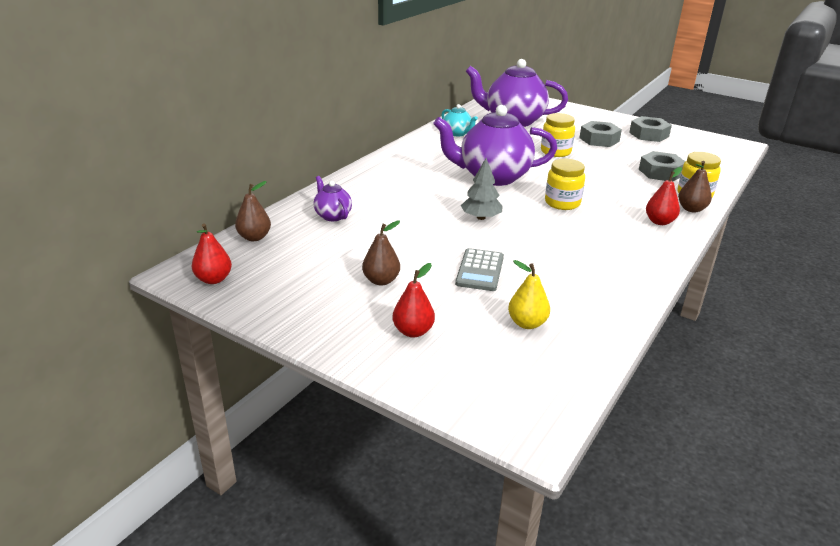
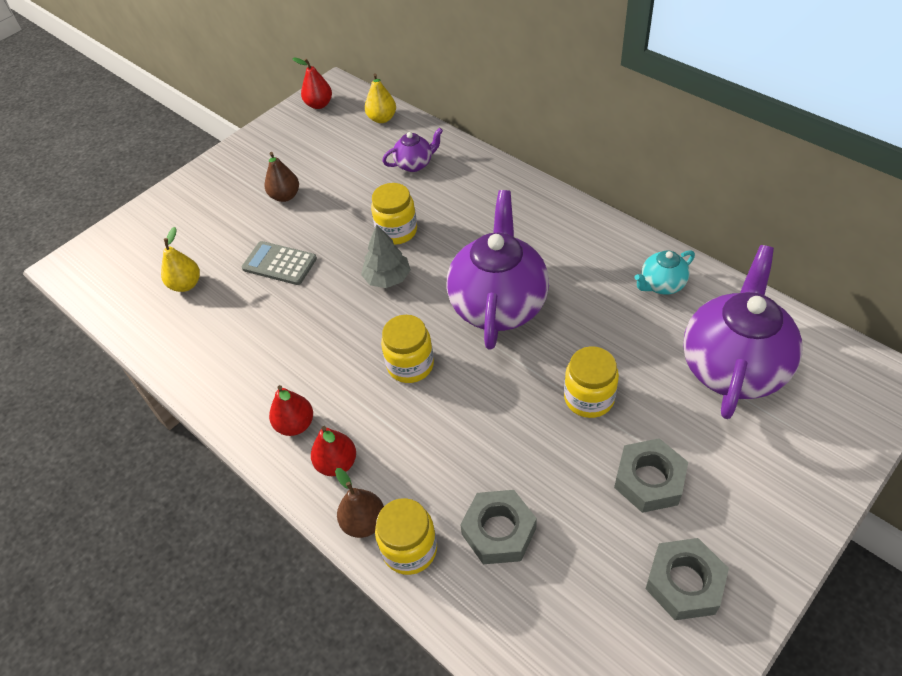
camera: 105 degrees right, 20 degrees up
(254, 237) = (382, 118): brown pear -> yellow pear
(413, 331) = (206, 212): red pear -> red pear (295, 424)
(424, 217) = (397, 231): none -> yellow jar

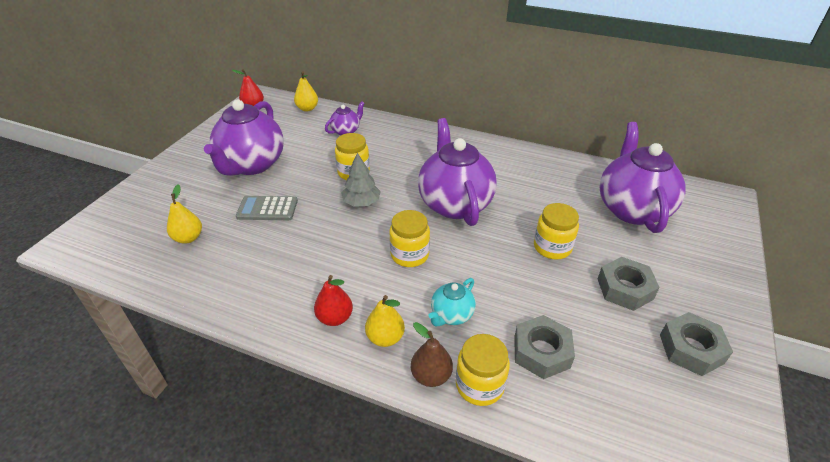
camera: 25 degrees left, 10 degrees down
(285, 196) = (252, 165): brown pear -> purple teapot
(337, 463) = (385, 337): red pear -> yellow pear
(661, 285) = (557, 172): turquoise teapot -> turquoise teapot (451, 315)

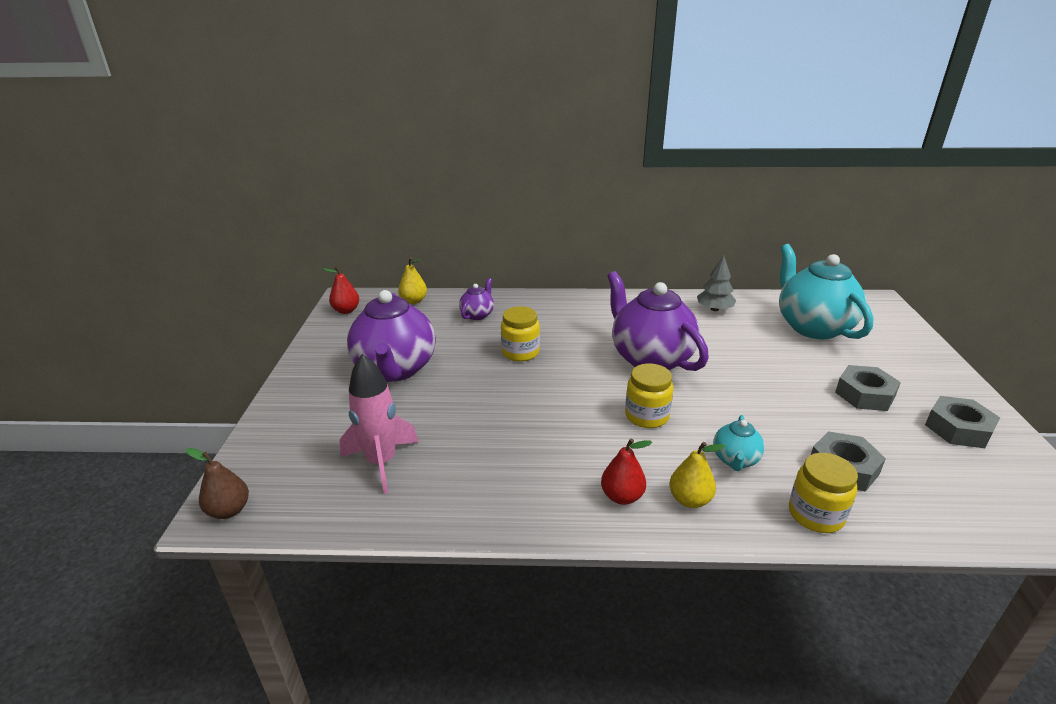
camera: 20 degrees left, 10 degrees down
(188, 238) = (382, 462): yellow pear -> pink rocket
(267, 209) = (453, 409): grey calculator -> none
(361, 202) = (554, 379): grey tree -> grey tree (714, 309)
(431, 376) = (764, 521): brown pear -> brown pear (229, 510)
(552, 247) = (774, 375): yellow jar -> none
(631, 209) = (812, 327): purple teapot -> turquoise teapot

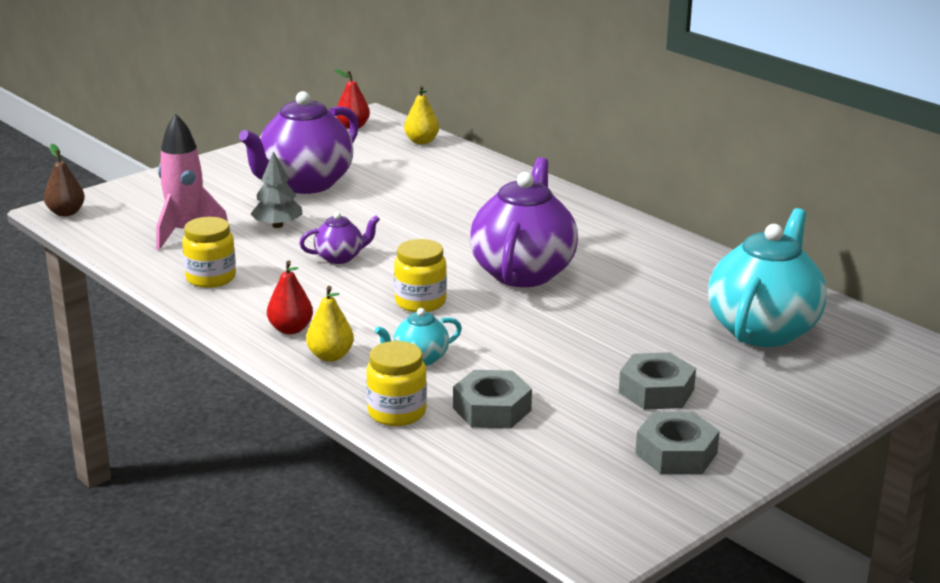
camera: 45 degrees right, 5 degrees down
(477, 314) = (451, 174): purple teapot -> purple teapot (340, 257)
(520, 352) = (423, 217): yellow jar -> yellow jar (211, 278)
(714, 309) = (695, 269): grey tree -> grey tree (277, 225)

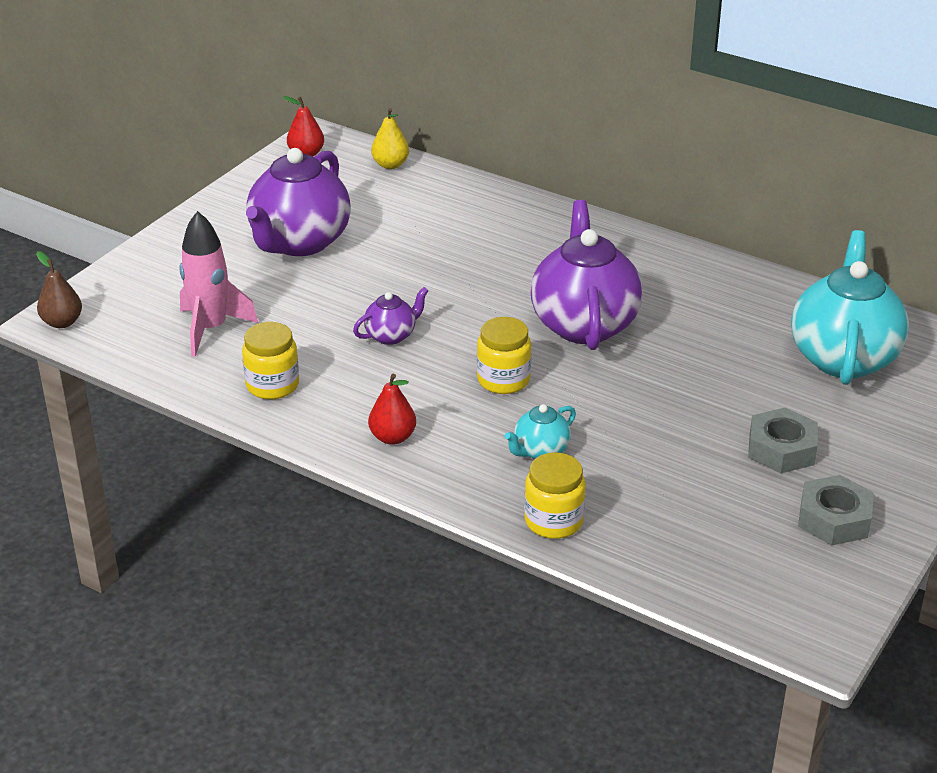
camera: 15 degrees left, 10 degrees up
(277, 225) = (302, 303): grey tree -> none
(330, 356) = (451, 464): yellow pear -> none
(492, 409) = (641, 500): grey nut -> none

